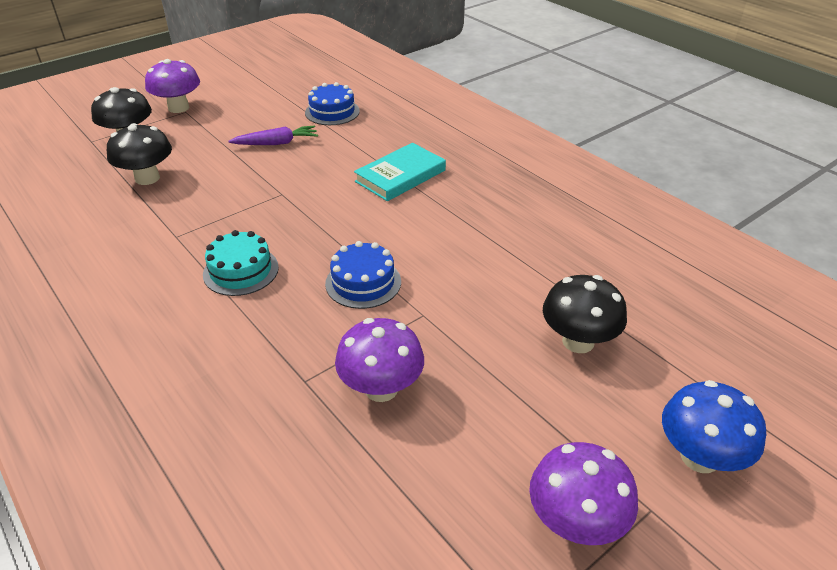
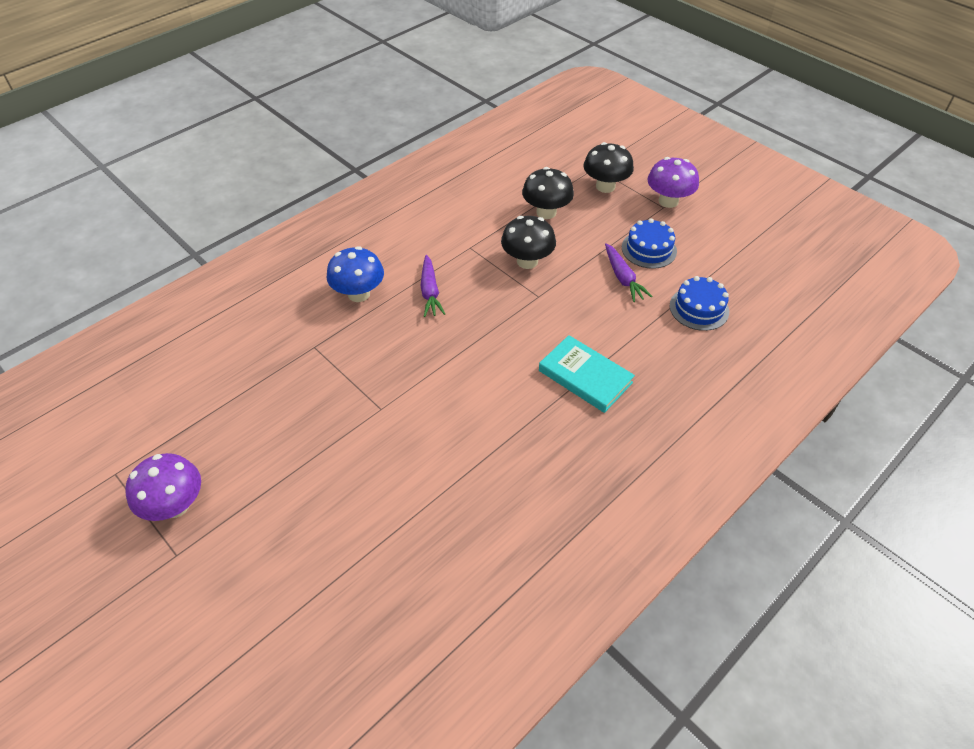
camera: 85 degrees right, 10 degrees up
(241, 271) = (430, 291): turquoise cake -> purple carrot
(363, 282) = (419, 366): blue cake -> blue cake (649, 249)
(381, 388) = (303, 389): purple mushroom -> none
(578, 341) = (346, 520): black mushroom -> black mushroom (527, 261)
(699, 457) = (215, 598): blue mushroom -> blue mushroom (359, 294)

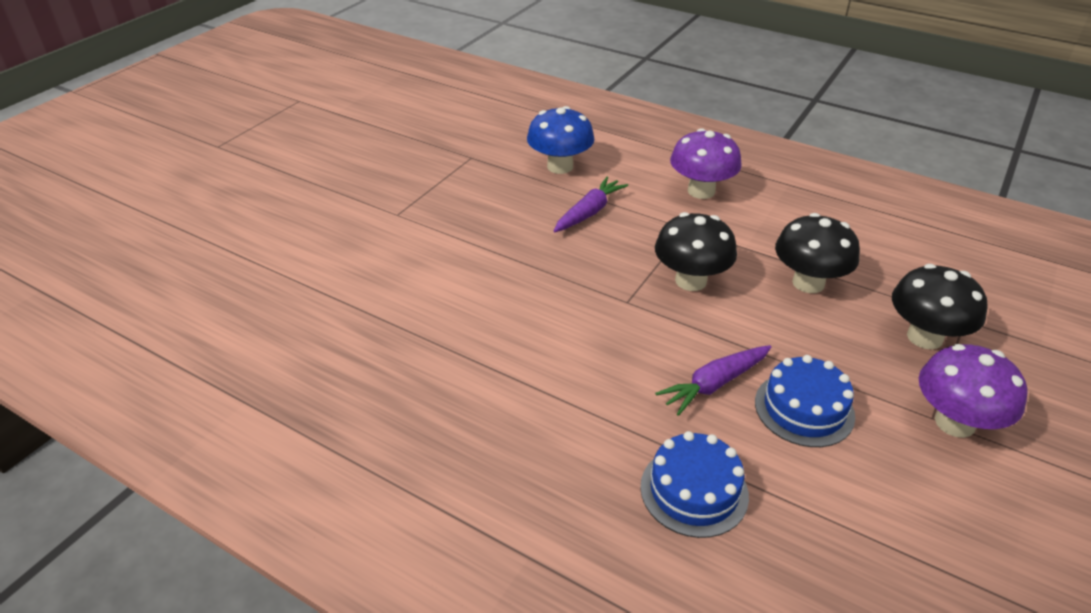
camera: 75 degrees right, 10 degrees down
(175, 505) = (267, 133): purple mushroom -> purple mushroom (701, 191)
(430, 291) = (589, 212): purple carrot -> purple carrot turned 150 degrees clockwise
(585, 377) = (492, 368): turquoise book -> none

